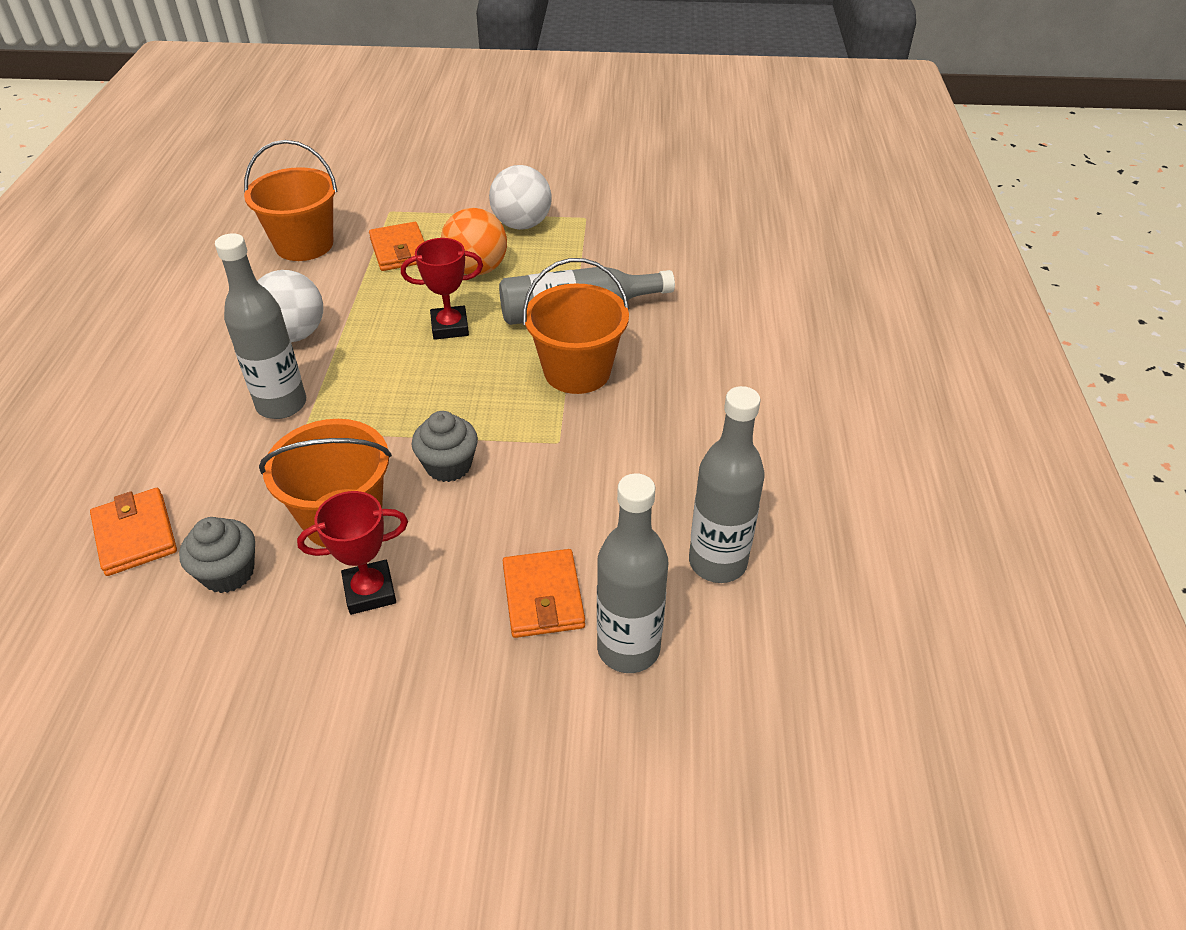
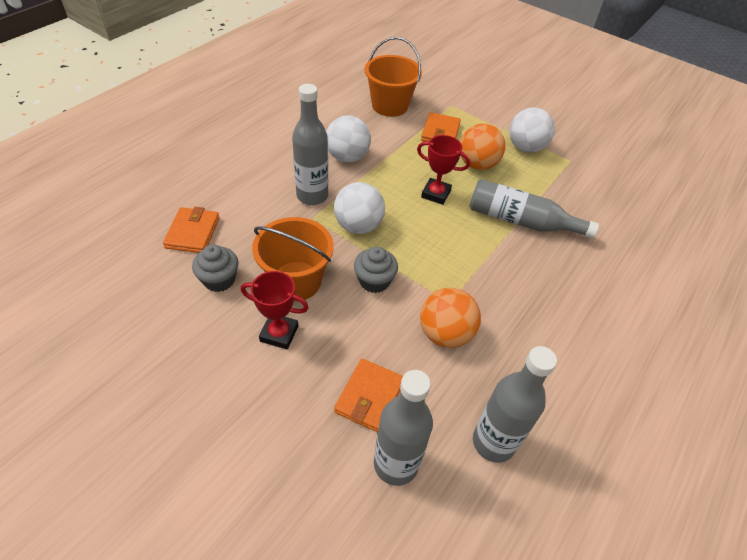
camera: 30 degrees right, 5 degrees up
(376, 411) = (358, 226): none -> white ball
(577, 371) = (493, 261): orange bucket -> none
(581, 479) = (445, 334): none -> orange ball

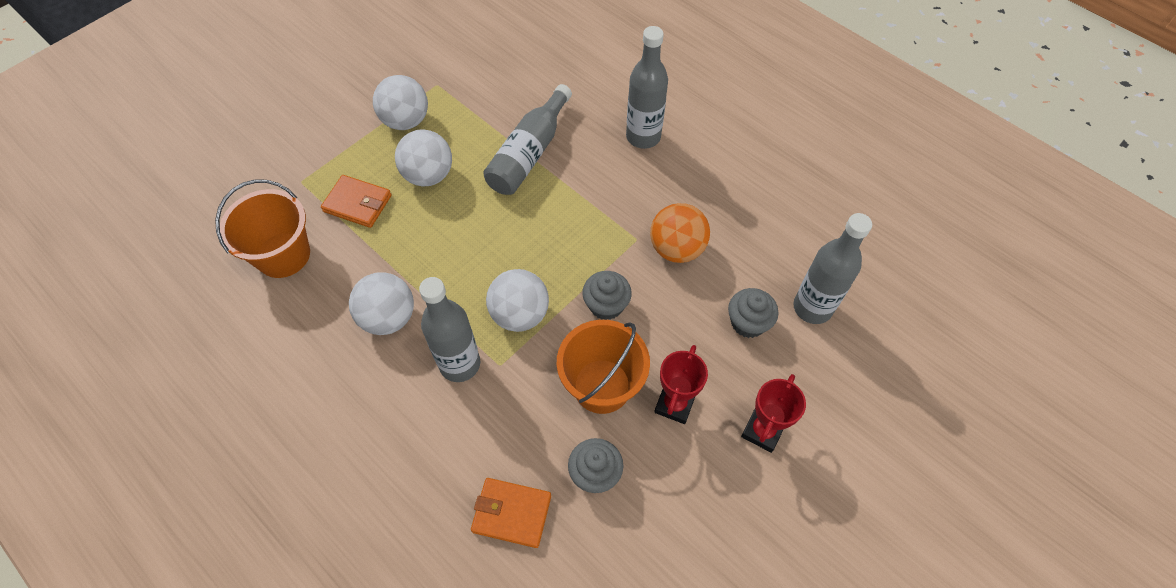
camera: 80 degrees left, 10 degrees up
(369, 397) = (748, 322): orange wallet -> grey cupcake
(436, 194) = (475, 226): red trophy -> red trophy (762, 431)
(477, 164) = (428, 175): orange ball -> white ball
(493, 442) = (788, 231): grey bottle -> grey bottle (643, 137)

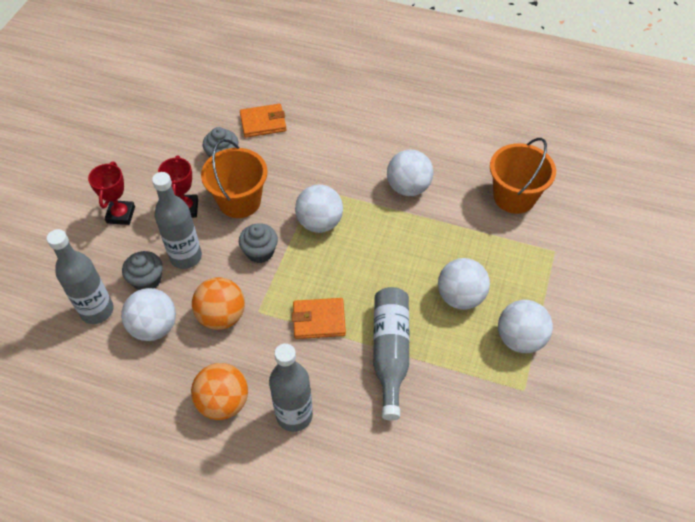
camera: 155 degrees right, 5 degrees down
(357, 203) = (495, 252): orange wallet -> orange wallet (319, 320)
(460, 364) = (341, 179): grey bottle -> grey bottle (186, 257)
(703, 170) = (223, 402): none -> orange ball
(752, 265) = (154, 327): none -> white ball

